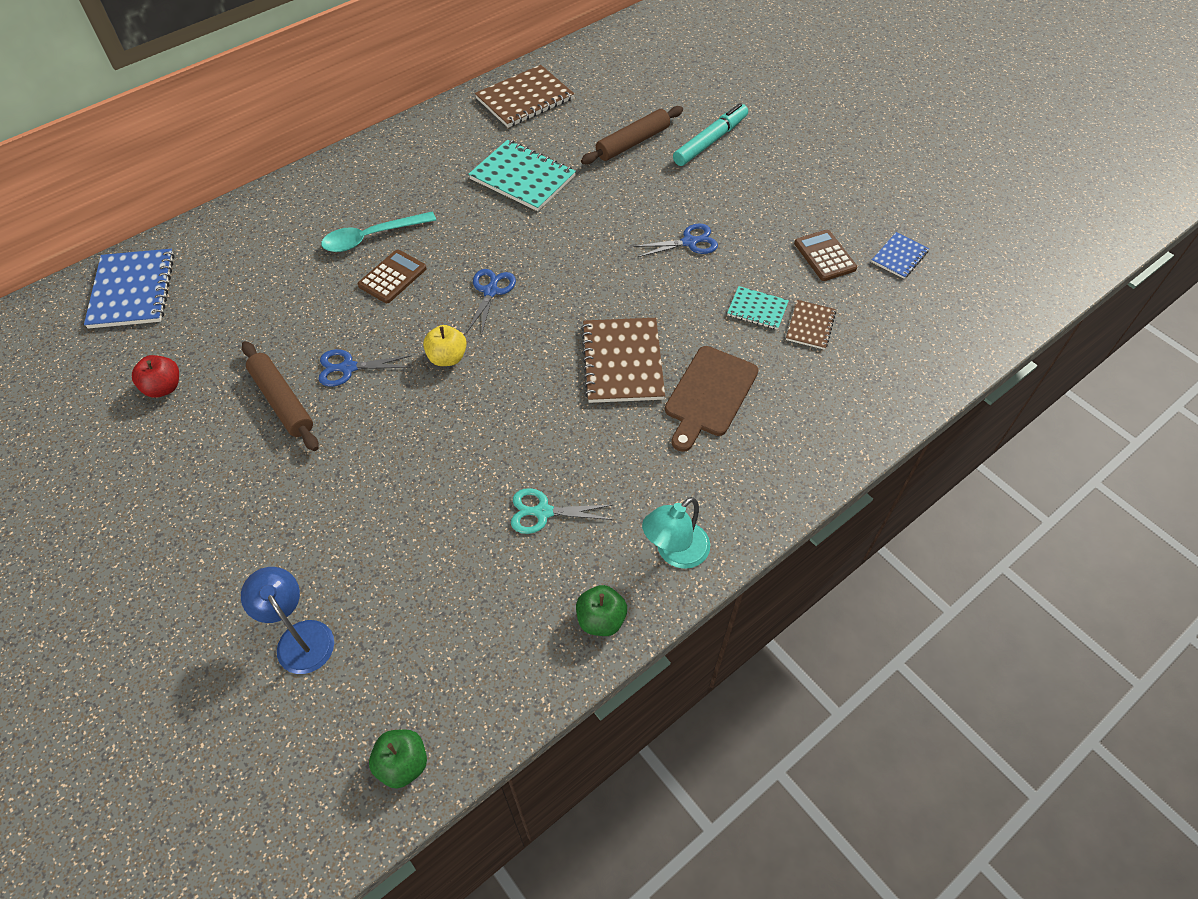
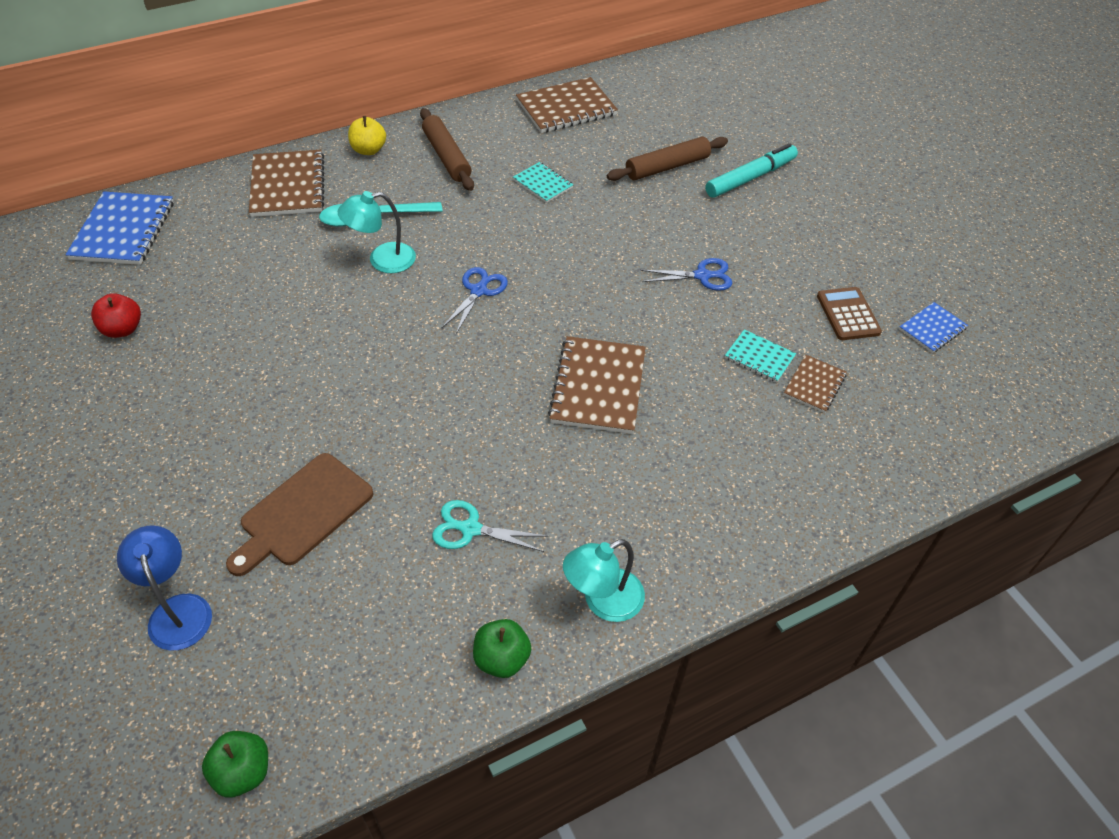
camera: 10 degrees right, 5 degrees down
(280, 219) = (288, 186): none -> brown notebook
(282, 401) = (234, 364): brown rolling pin -> brown rolling pin (447, 156)
(348, 368) = (310, 342): blue scissors -> none
(392, 277) = (382, 260): brown calculator -> turquoise lamp
(447, 357) = (415, 350): yellow apple -> yellow apple (368, 150)
(522, 177) = (543, 184): turquoise notebook -> turquoise notebook, size x0.55
(709, 395) = (684, 438): brown cutting board -> brown cutting board (302, 513)

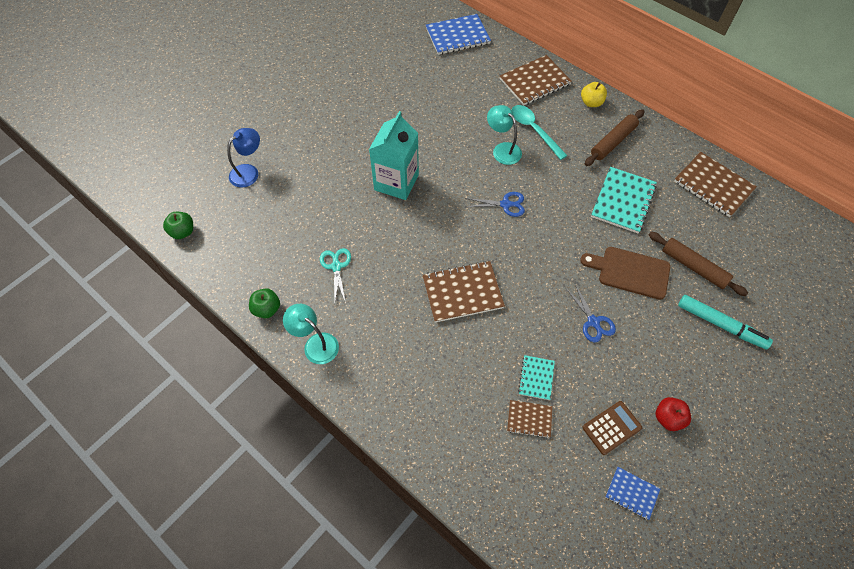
camera: 70 degrees right, 10 degrees up
(123, 329) = (393, 71): red apple -> red apple (668, 418)
(302, 513) = (317, 192): brown cutting board -> brown cutting board (630, 272)
(356, 398) = (396, 182): none -> turquoise carton
(543, 184) = (623, 201): turquoise notebook -> turquoise notebook, size x1.83

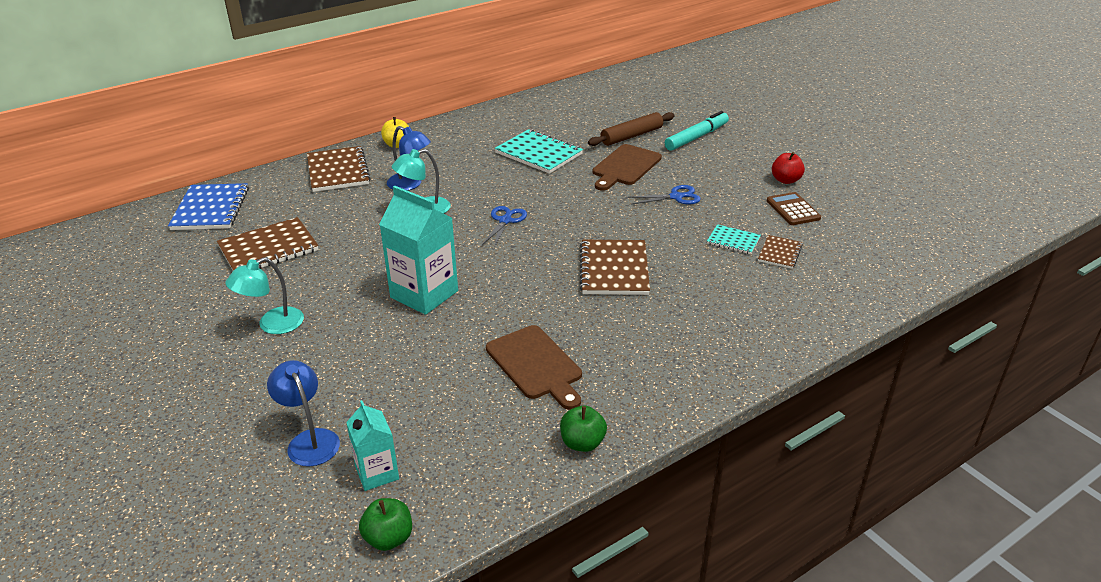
camera: 75 degrees left, 25 degrees down
(228, 211) = (377, 473): none -> turquoise carton
(315, 344) = (653, 399): turquoise lamp -> turquoise lamp (272, 325)
(336, 266) = (536, 365): turquoise scissors -> brown cutting board
(534, 130) = (410, 184): turquoise spoon -> blue lamp
(613, 142) = (459, 144): brown rolling pin -> none
(632, 493) = (858, 212): blue notebook -> none
(713, 185) = (545, 108): brown notebook -> brown notebook (268, 248)

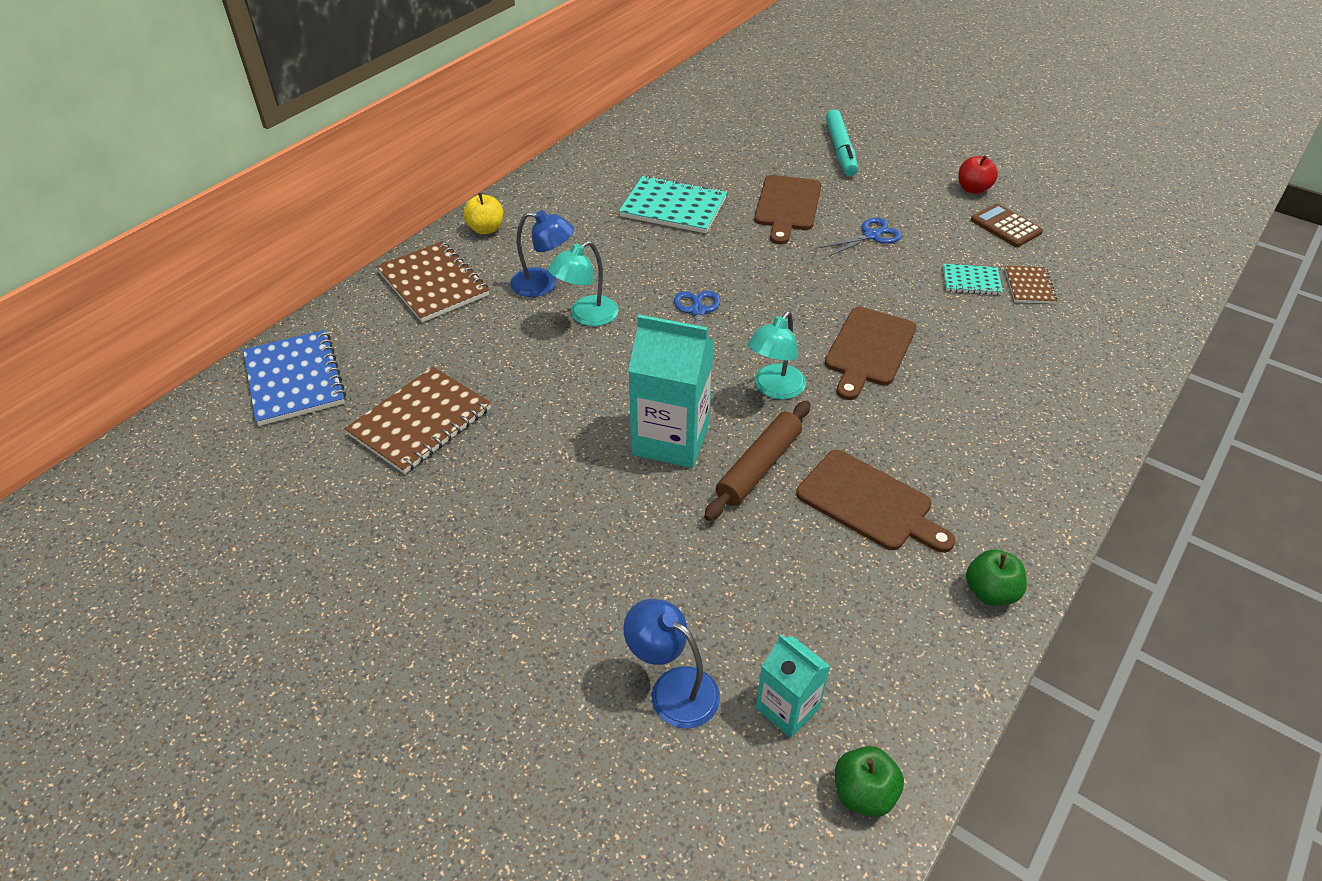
camera: 20 degrees left, 10 degrees up
(272, 325) = (506, 535): turquoise lamp -> turquoise lamp (774, 389)
(614, 269) = (868, 350): brown notebook -> brown cutting board
(631, 136) = (766, 162): brown rolling pin -> brown rolling pin (758, 467)
(696, 137) = (840, 150): turquoise marker -> turquoise marker turned 150 degrees clockwise

